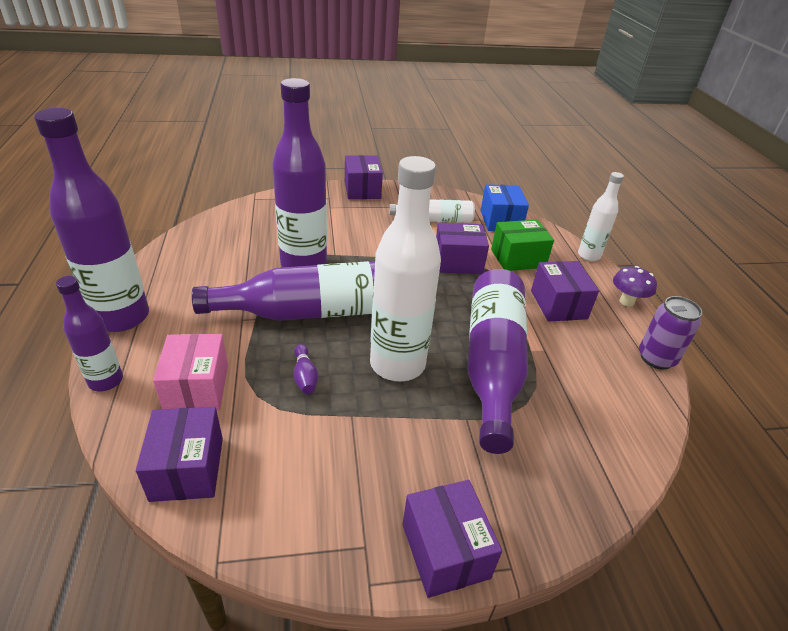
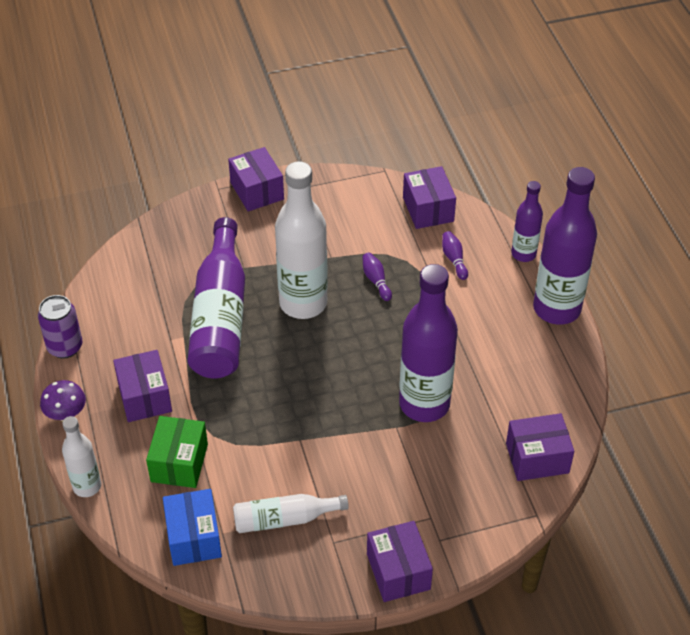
camera: 175 degrees right, 10 degrees up
(197, 387) = (454, 259): pink box -> purple bowling pin
(313, 312) = (392, 344): purple bottle -> none
(458, 262) = (252, 442): purple box -> purple box (537, 458)
(517, 258) = (179, 463): green box -> green box turned 60 degrees counterclockwise

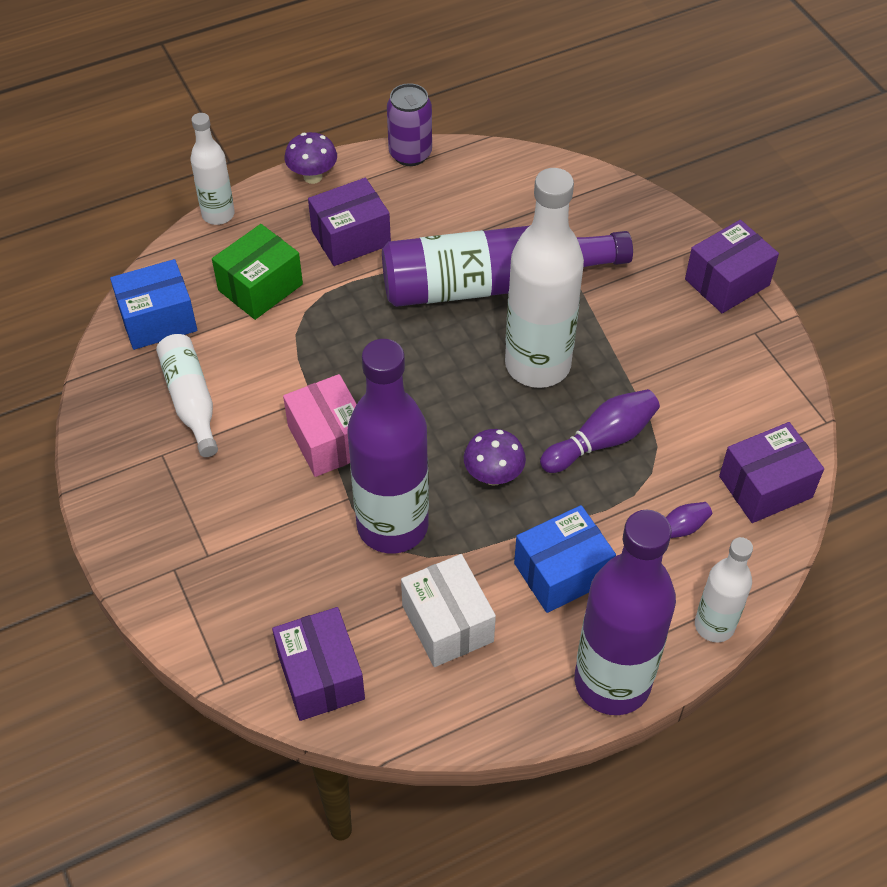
camera: 80 degrees right, 5 degrees up
(179, 463) = (260, 287): green box -> green box turned 45 degrees counterclockwise
(342, 433) = (329, 440): none -> pink box
(376, 281) = (601, 441): purple bowling pin -> purple bowling pin, size x1.61
(393, 342) = (493, 476): none -> purple mushroom
(398, 571) = (123, 528): purple box -> none
(475, 319) = (562, 572): none -> blue box
(505, 384) = (447, 623): none -> white box
(523, 254) = (714, 625): purple bottle -> white bottle

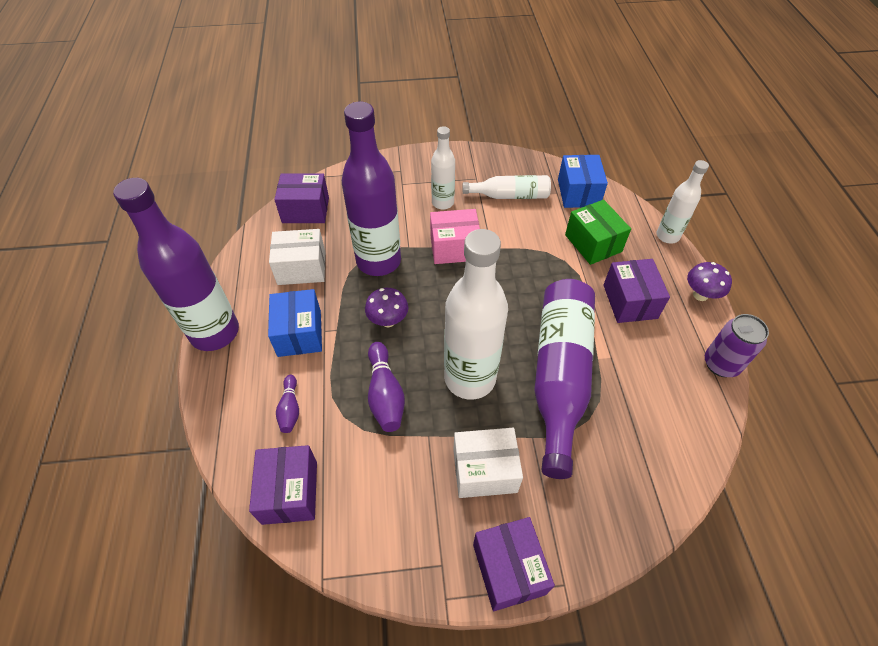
camera: 110 degrees right, 0 degrees up
(642, 323) = (484, 470): none -> white box
(714, 625) = (211, 404): white bottle -> white bottle (442, 203)

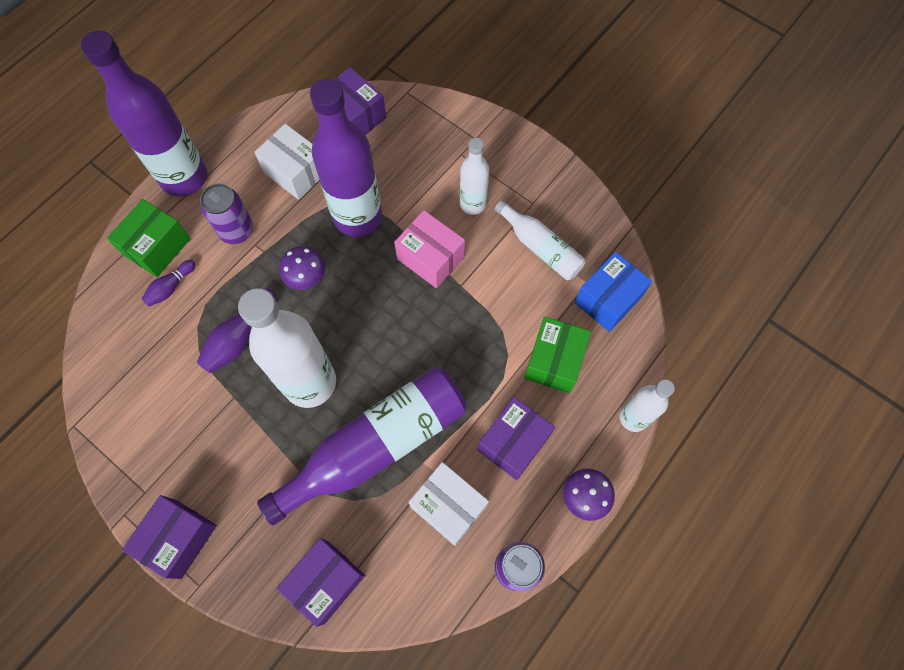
camera: 45 degrees right, 15 degrees up
(246, 392) = (157, 247): none -> green box
(290, 492) = (112, 349): purple box -> purple box (326, 582)
(299, 333) = (236, 230): blue box -> purple can
(484, 470) = (240, 460): white box -> white box (448, 506)

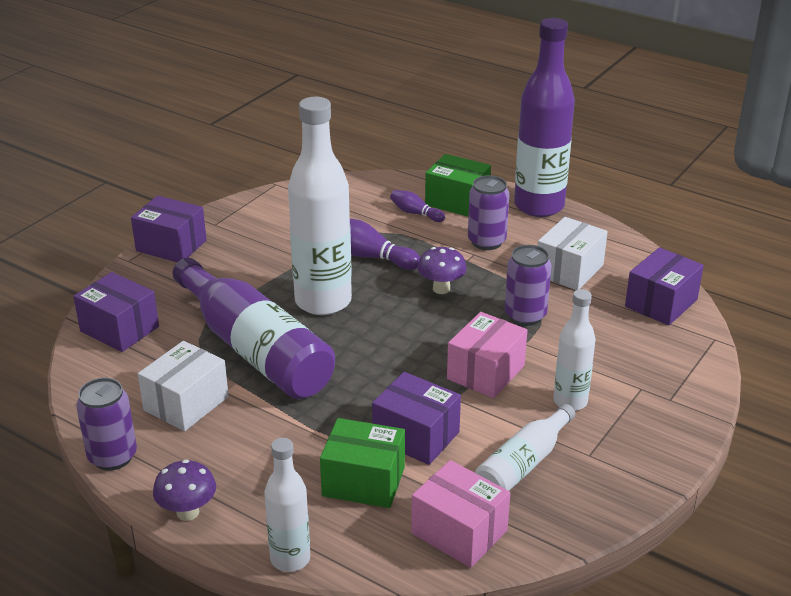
camera: 85 degrees right, 35 degrees down
(357, 217) = (525, 316): purple bottle -> purple can
(513, 443) = (257, 450): purple box -> purple box (416, 436)
(608, 299) = (459, 532): blue box -> pink box

